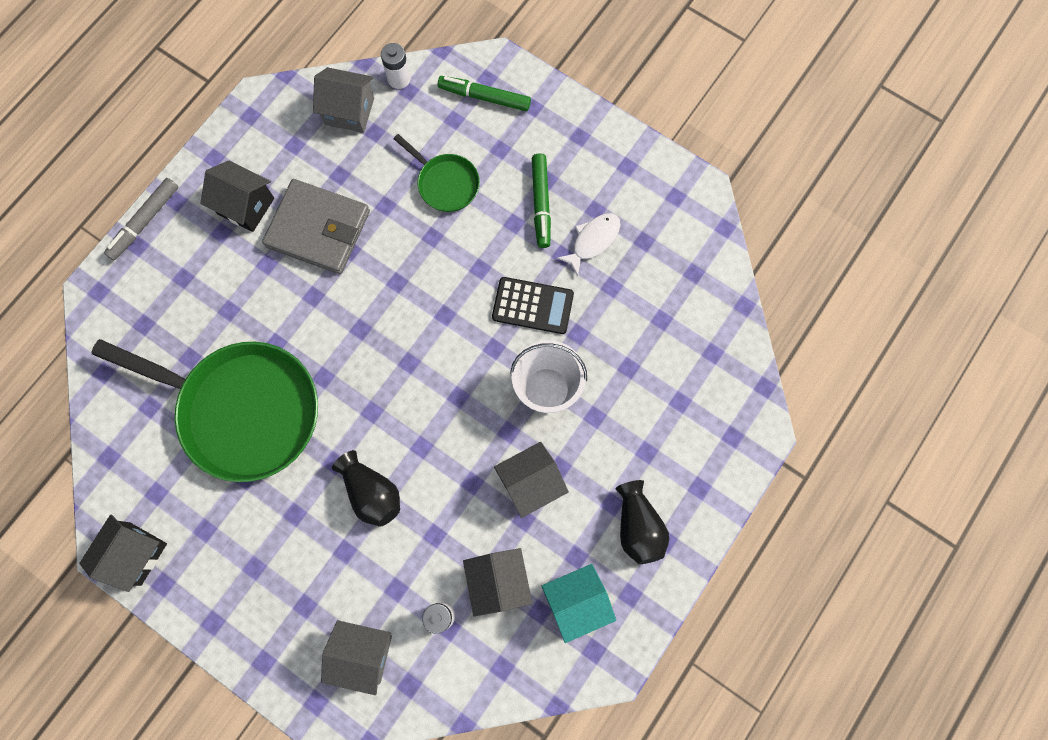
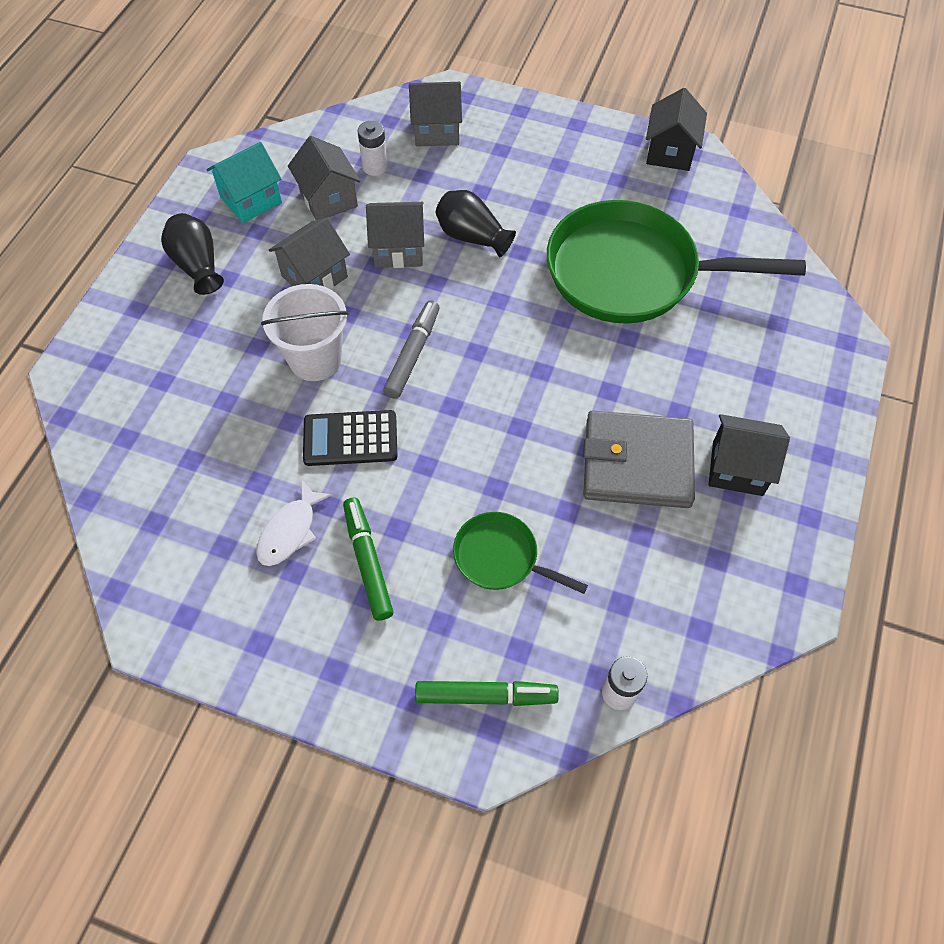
camera: 165 degrees right, 15 degrees down
(144, 222) = (844, 422): grey marker -> grey marker (413, 354)
(349, 111) = (667, 624): grey house -> grey house (398, 249)

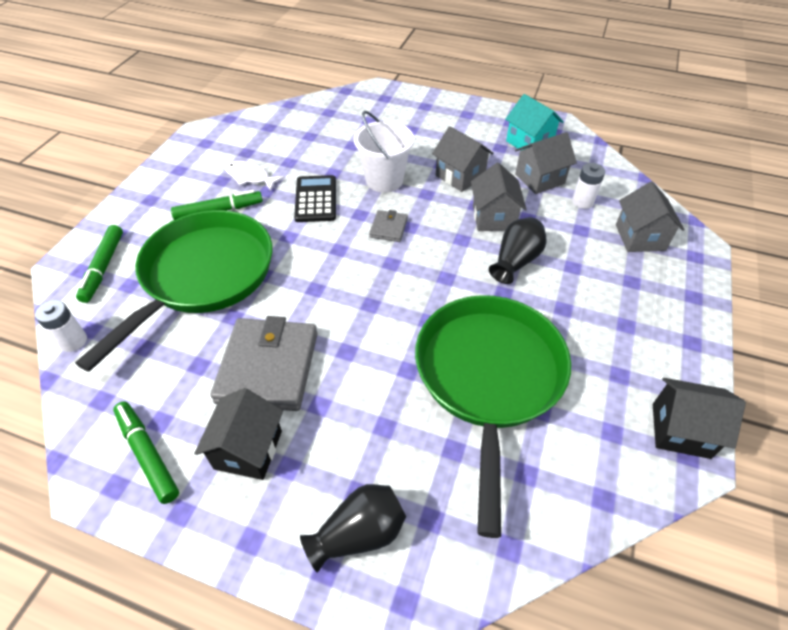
camera: 90 degrees right, 10 degrees down
(197, 265) = (464, 125): black vase -> black vase (359, 533)
(413, 354) = (388, 228): grey marker -> grey wallet
(501, 557) = (203, 276): green pan -> green pan, size x2.12
(757, 561) = (148, 454): none -> green marker

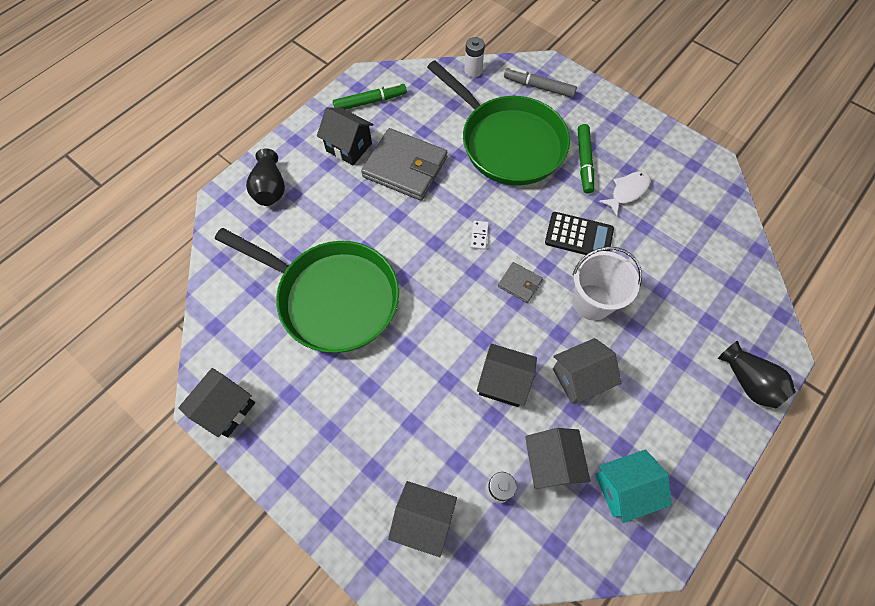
camera: 110 degrees right, 15 degrees up
(103, 267) = (539, 87): green marker -> grey marker
(345, 270) = (479, 236): none -> white domino
(493, 217) = (503, 382): grey house -> black house
(515, 261) = (438, 374): black vase -> black vase (748, 381)

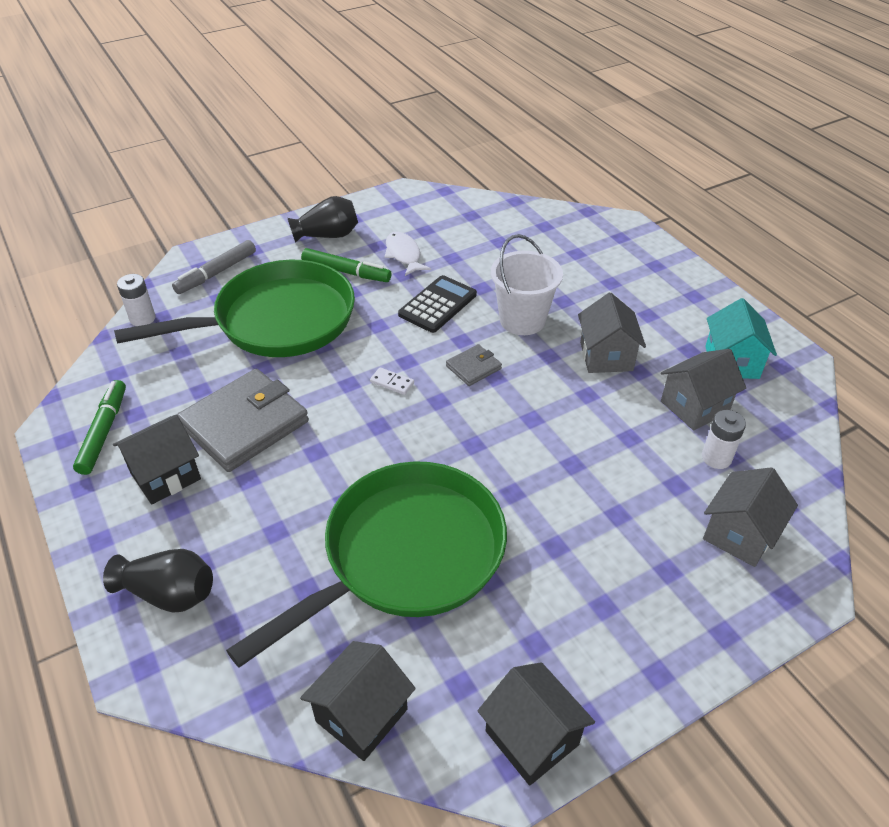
camera: 70 degrees left, 20 degrees down
(503, 382) = (591, 416): black house -> black house (362, 715)
(550, 463) = (695, 406): grey house -> grey house turned 45 degrees counterclockwise
(748, 381) = (645, 251): black vase -> black vase (327, 235)

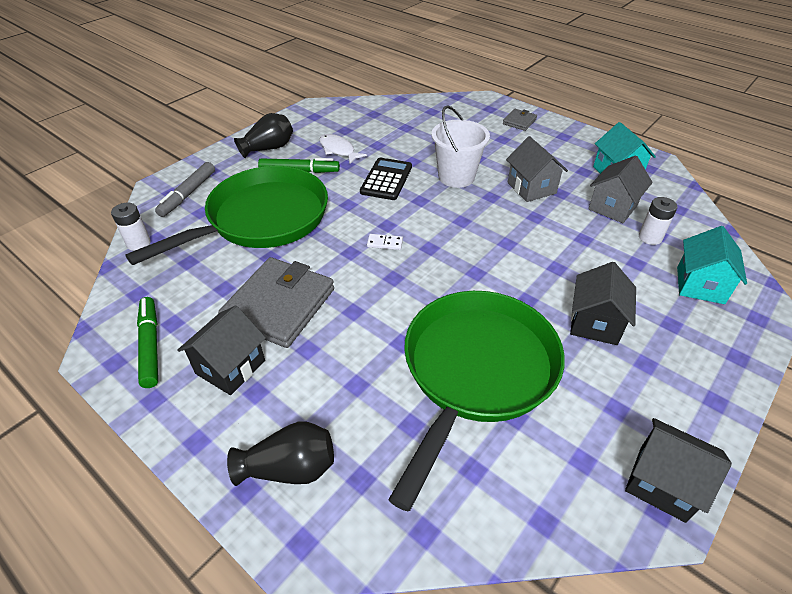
camera: 20 degrees left, 0 degrees up
(362, 715) = (520, 515): black house -> black house (595, 323)
(473, 367) = (441, 217): grey wallet -> grey wallet (519, 121)
(739, 534) = (700, 285): grey house -> turquoise house

